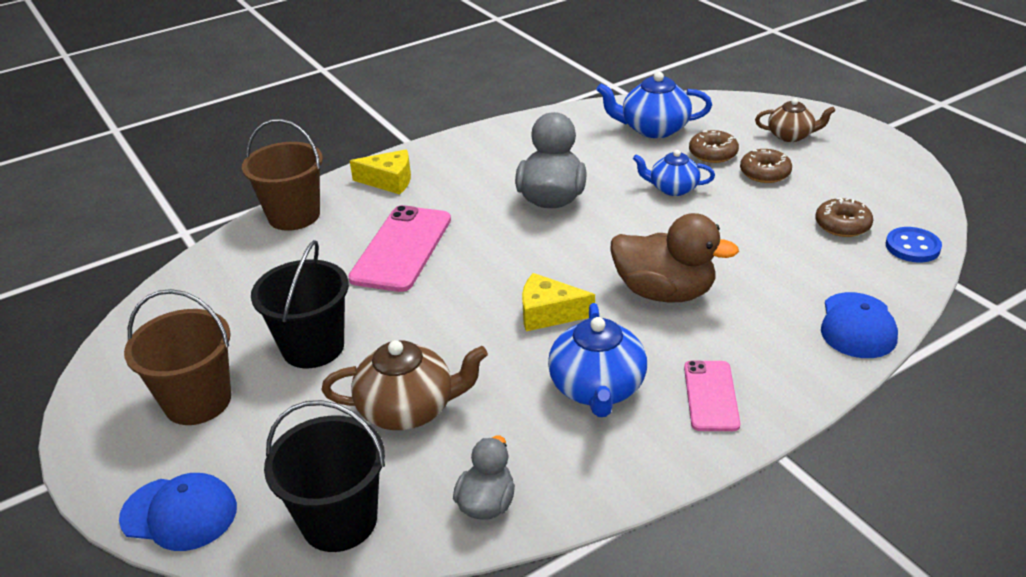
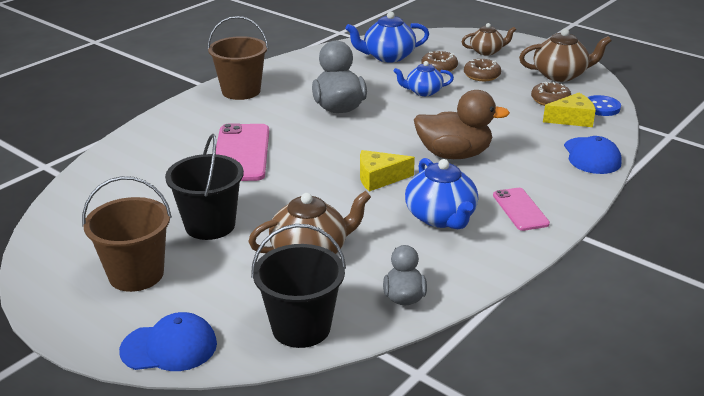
camera: 20 degrees left, 5 degrees down
(294, 216) = (137, 142): brown bucket -> brown bucket (241, 91)
(389, 181) = (203, 110): yellow cheese -> yellow cheese (572, 119)
(878, 186) = (560, 75): none -> brown teapot

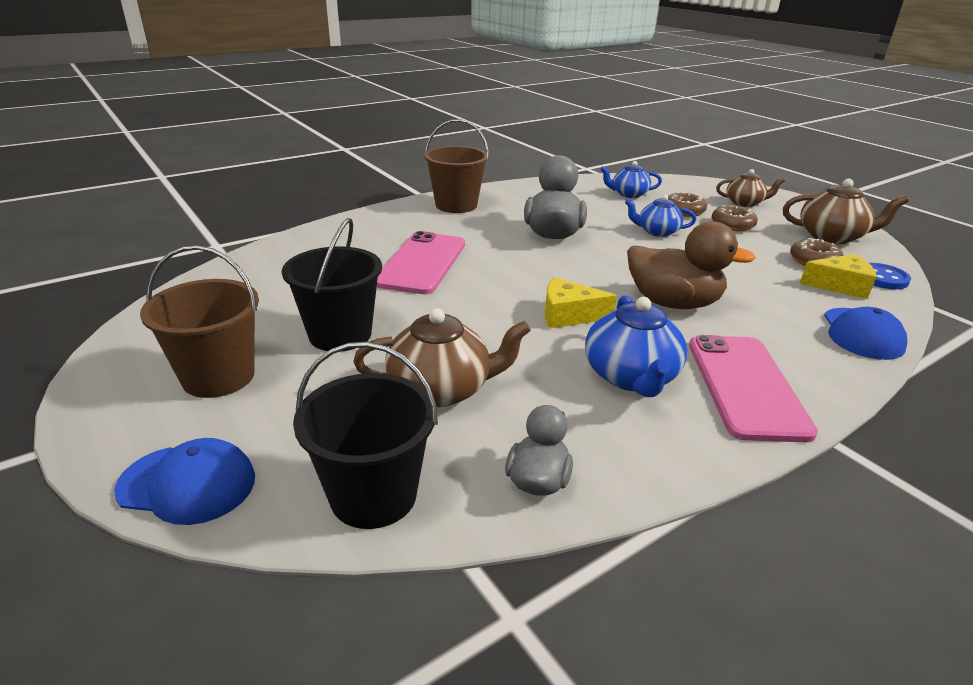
camera: 15 degrees right, 0 degrees up
(387, 56) = (628, 194): blue teapot -> blue teapot, size x0.65
(520, 209) = (746, 386): pink phone -> pink phone, size x1.70

